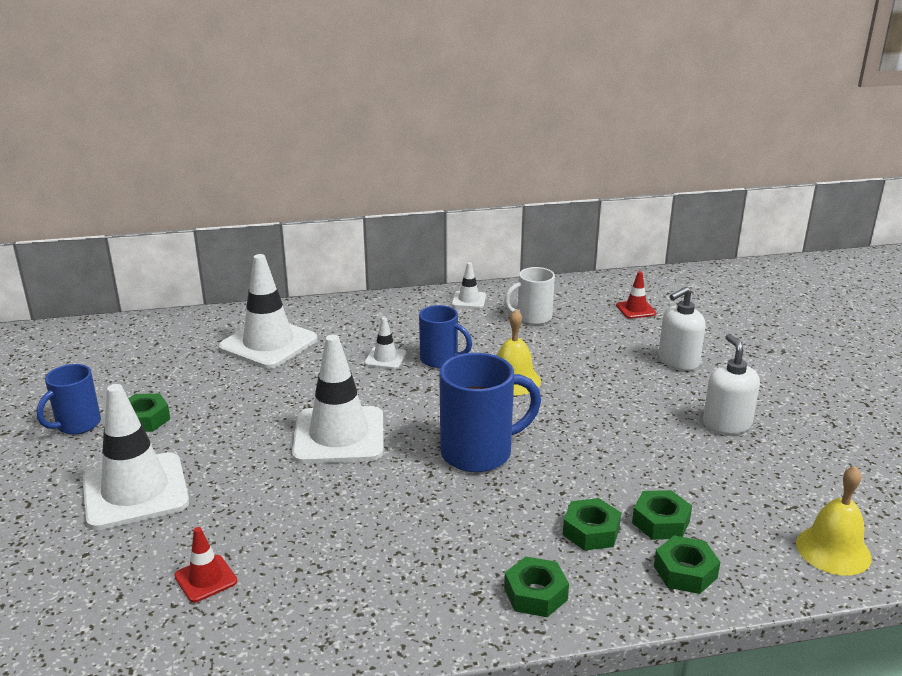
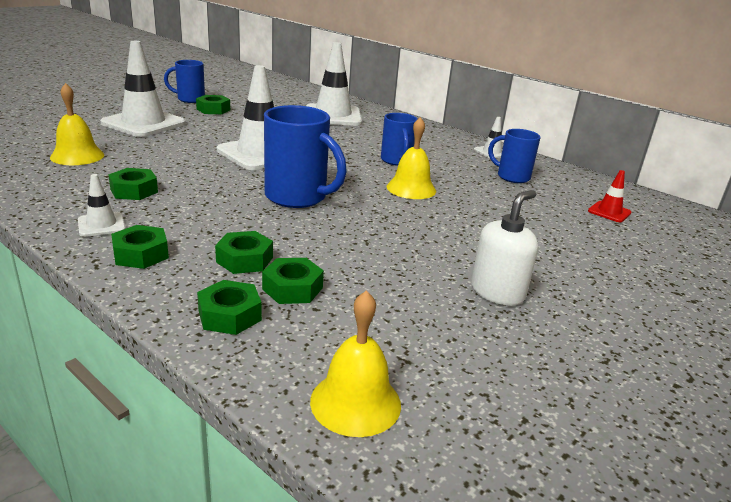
camera: 50 degrees right, 0 degrees up
(206, 579) = (77, 156): red traffic cone -> yellow bell
(367, 558) = (134, 191): none -> green nut
(385, 358) = (369, 146): white traffic cone -> white traffic cone (101, 225)
(533, 317) = (512, 177): white mug -> blue mug
(678, 361) = (562, 247): white soap dispenser -> none

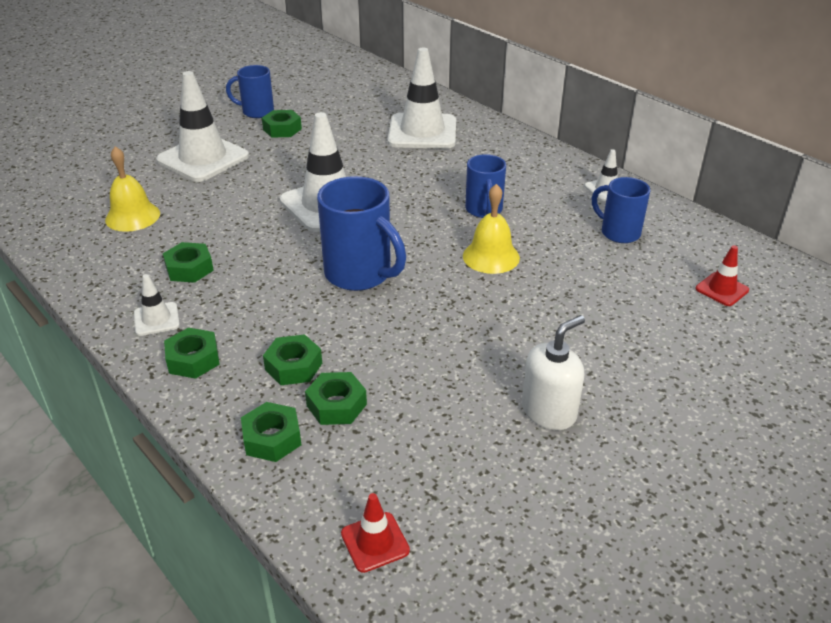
camera: 10 degrees right, 10 degrees up
(355, 402) = (375, 542): yellow bell -> red traffic cone

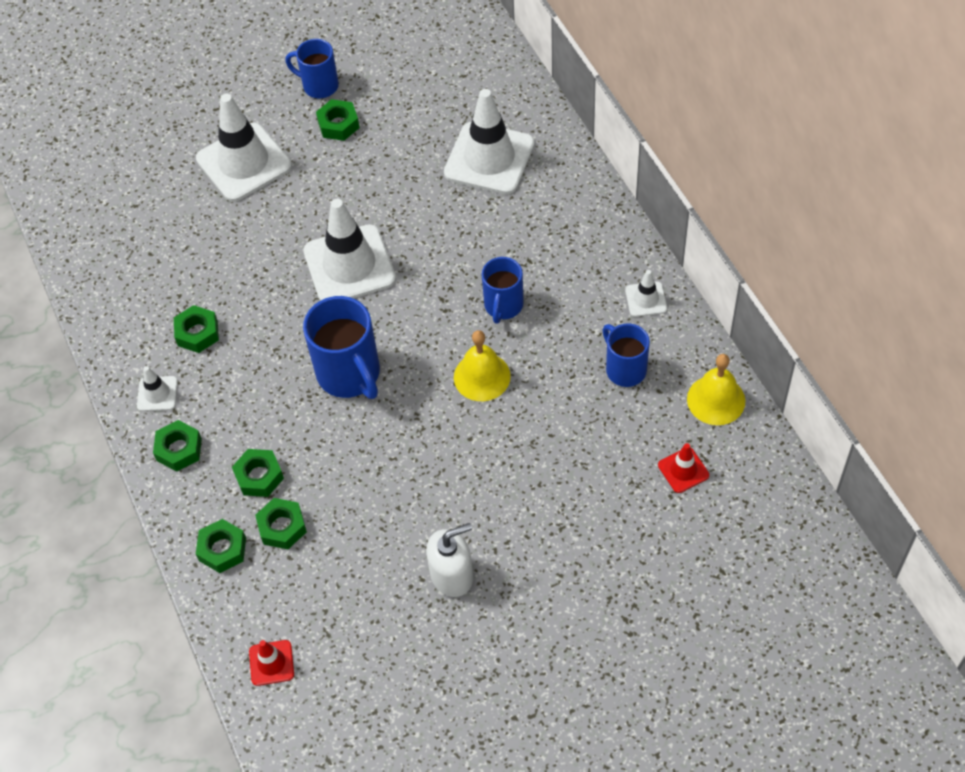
camera: 20 degrees right, 20 degrees up
(132, 216) = (159, 245): yellow bell -> yellow bell (716, 400)

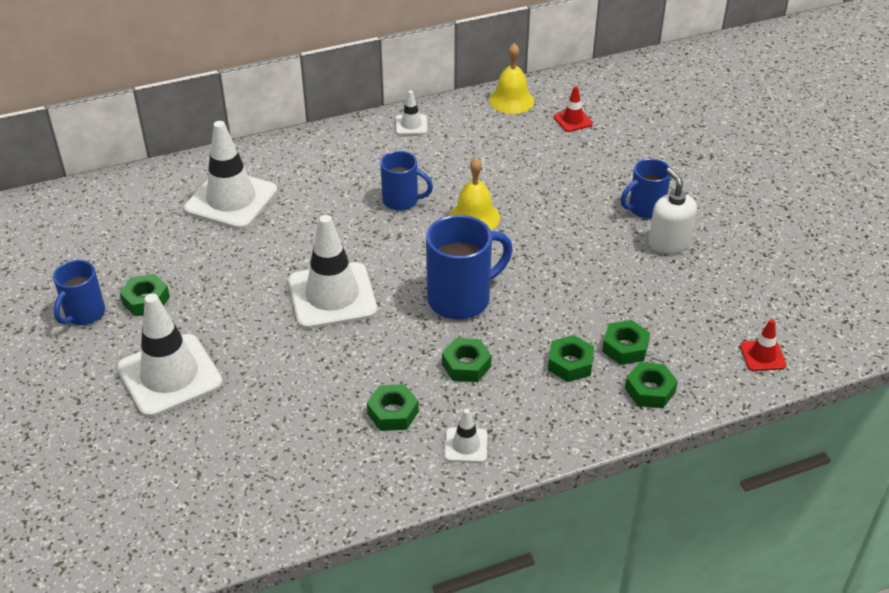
camera: 90 degrees left, 15 degrees down
(179, 449) = (536, 425): green nut -> green nut (466, 365)
(625, 369) = (477, 140): blue mug -> blue mug (645, 209)

